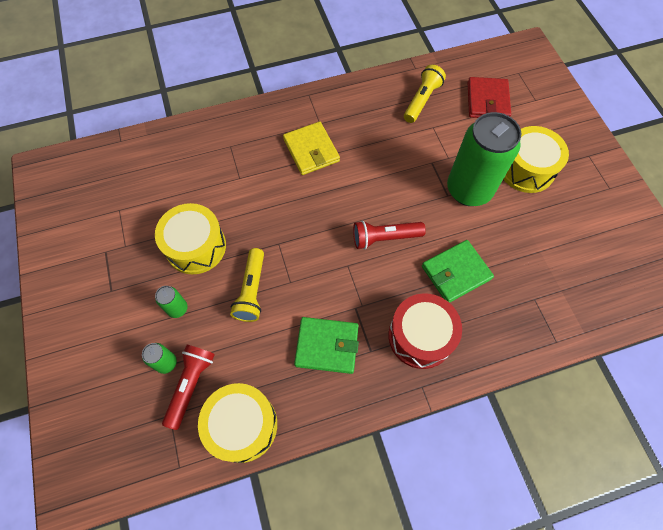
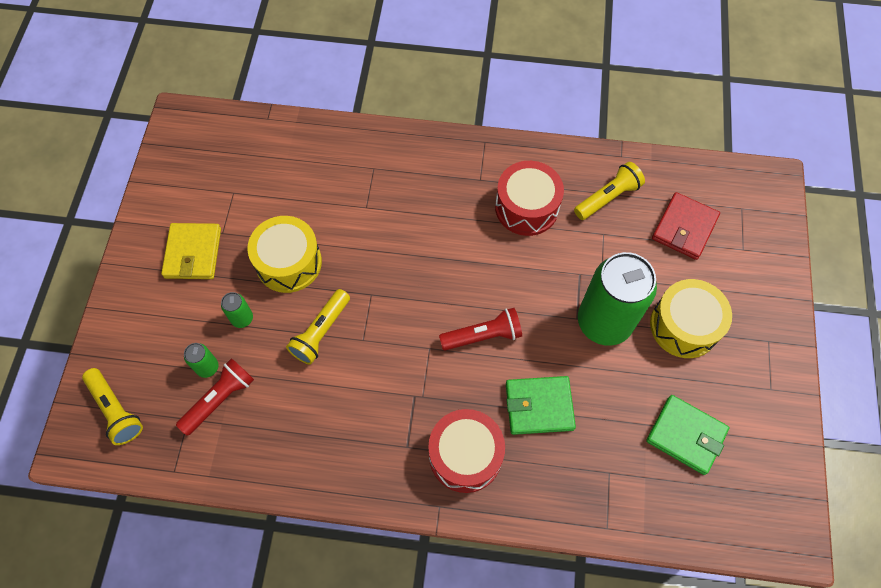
camera: 25 degrees right, 0 degrees up
(98, 439) = (116, 410): none -> yellow flashlight
(242, 425) = (248, 460): yellow drum -> none
(311, 150) = (455, 207): yellow wallet -> yellow wallet (193, 253)
(327, 346) = (366, 421): green wallet -> green wallet (686, 435)
(366, 130) = (526, 207): none -> red drum
(384, 238) = (483, 336): red flashlight -> red flashlight turned 150 degrees clockwise

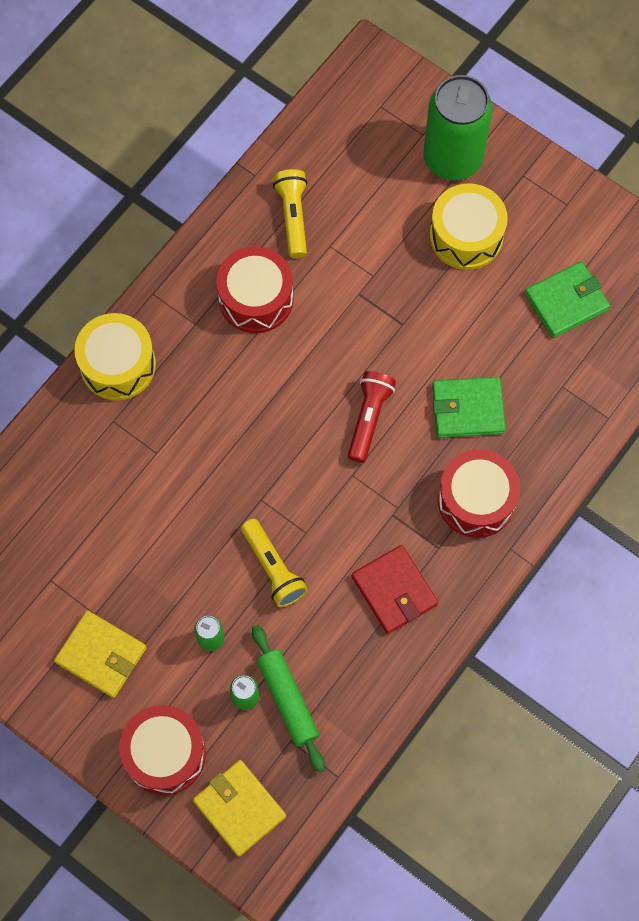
camera: 60 degrees left, 5 degrees up
(116, 410) = (239, 808): yellow flashlight -> yellow wallet
(136, 335) = (165, 754): none -> red drum
(220, 399) = (288, 700): red flashlight -> green rolling pin
(289, 262) = (174, 562): yellow drum -> yellow drum (118, 365)
(539, 406) = (468, 409): green wallet -> green wallet turned 60 degrees clockwise
(604, 322) = (421, 303): green can -> green can (452, 158)
(684, 228) = (369, 170): red wallet -> red wallet (394, 590)

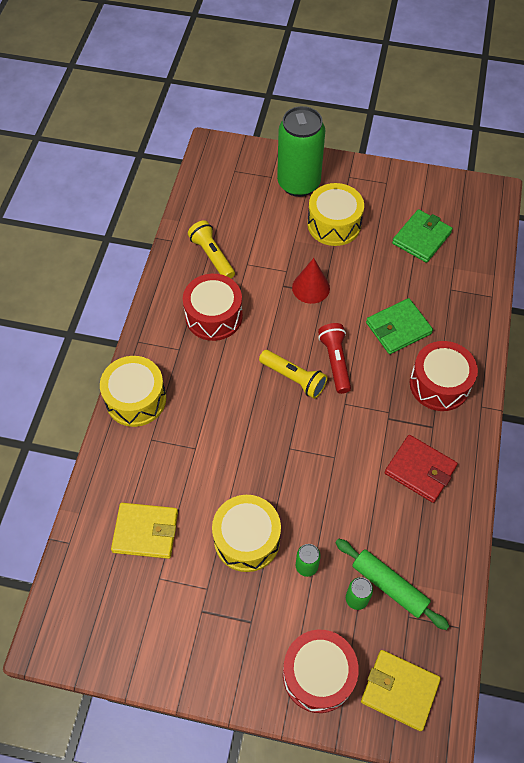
camera: 25 degrees left, 10 degrees down
(101, 655) = (228, 619): yellow wallet -> yellow wallet (145, 532)
(162, 580) = (247, 539): none -> yellow drum
(273, 568) = (325, 493): yellow flashlight -> yellow flashlight (294, 378)
(391, 310) = (311, 287): none -> red cone

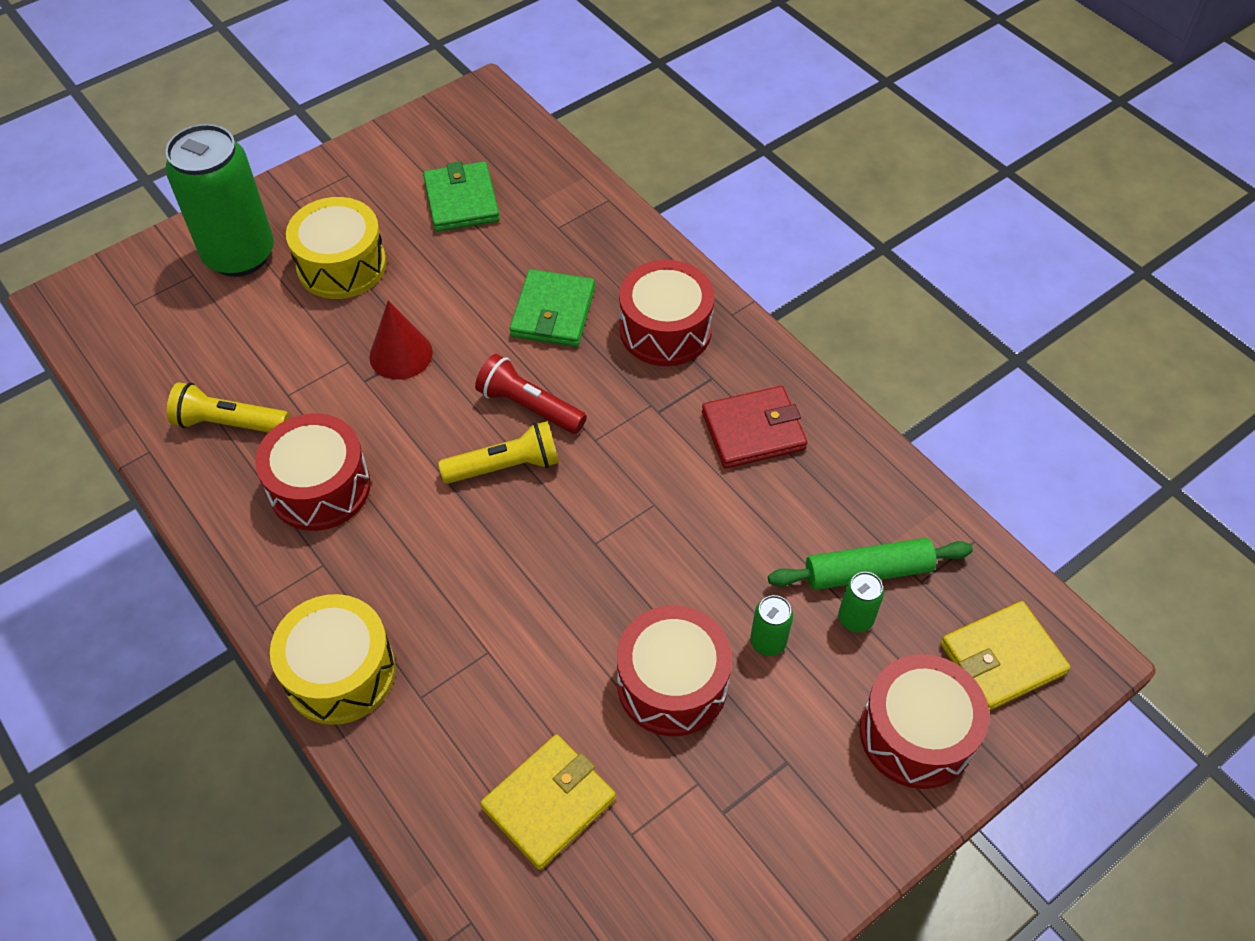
camera: 50 degrees left, 5 degrees down
(247, 539) = (672, 684): yellow drum -> red drum

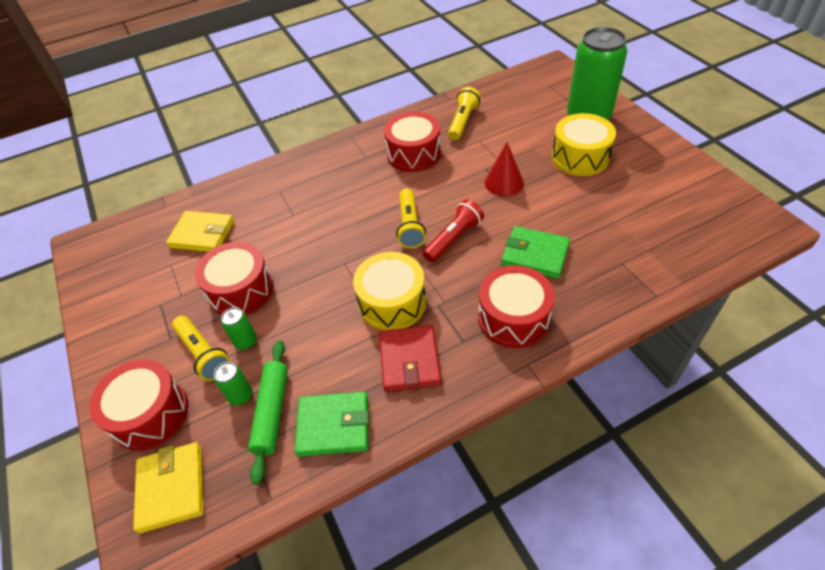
camera: 105 degrees right, 5 degrees down
(340, 672) = (304, 164): yellow drum -> yellow drum (392, 302)
(461, 201) = (645, 211): green wallet -> green wallet (333, 426)
(549, 803) = (202, 234): yellow wallet -> yellow wallet turned 45 degrees counterclockwise
(802, 696) = (203, 354): none -> yellow flashlight

